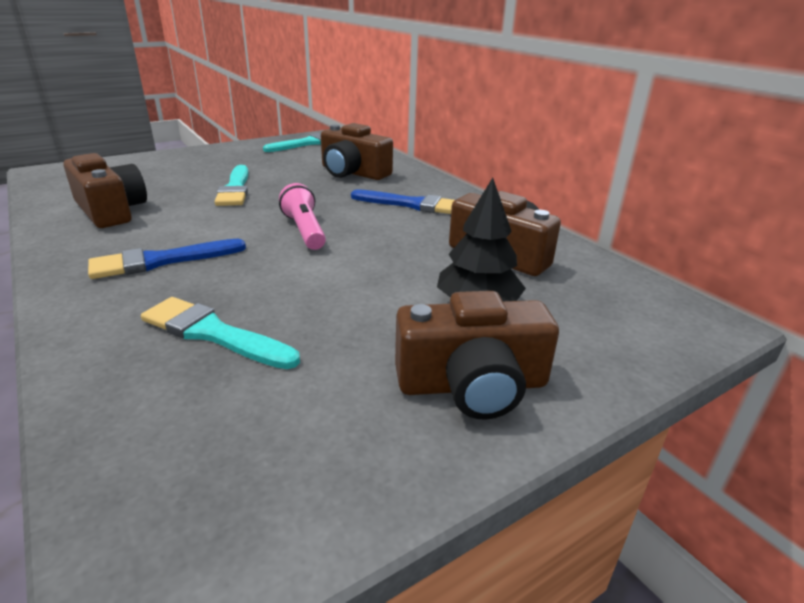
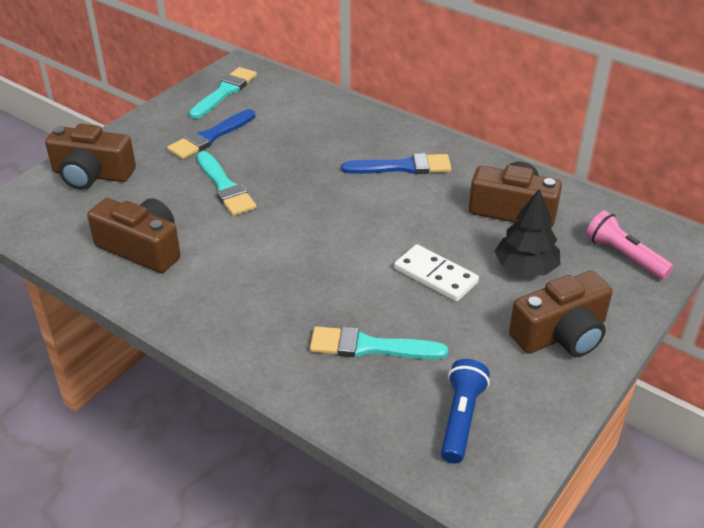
camera: 20 degrees left, 10 degrees up
(161, 261) = (258, 293): blue brush -> blue brush (210, 137)
(231, 452) = (461, 419): none -> blue flashlight
(305, 231) = (340, 226): pink flashlight -> pink flashlight (624, 256)
(353, 173) = (314, 132): brown camera -> brown camera (92, 174)
(362, 288) = (435, 276): none -> white domino

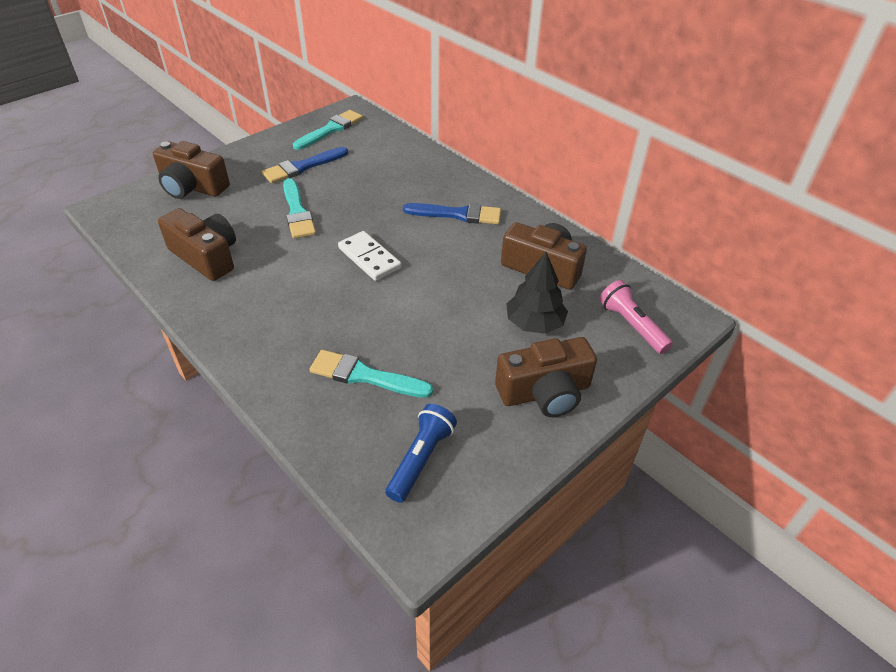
camera: 10 degrees right, 5 degrees up
(435, 276) = (449, 318): white domino -> white domino (369, 258)

